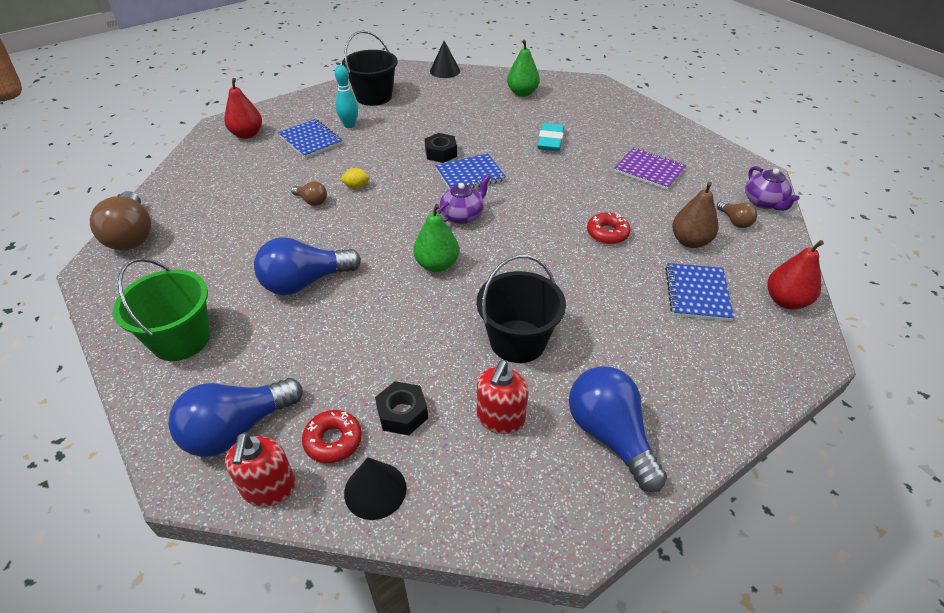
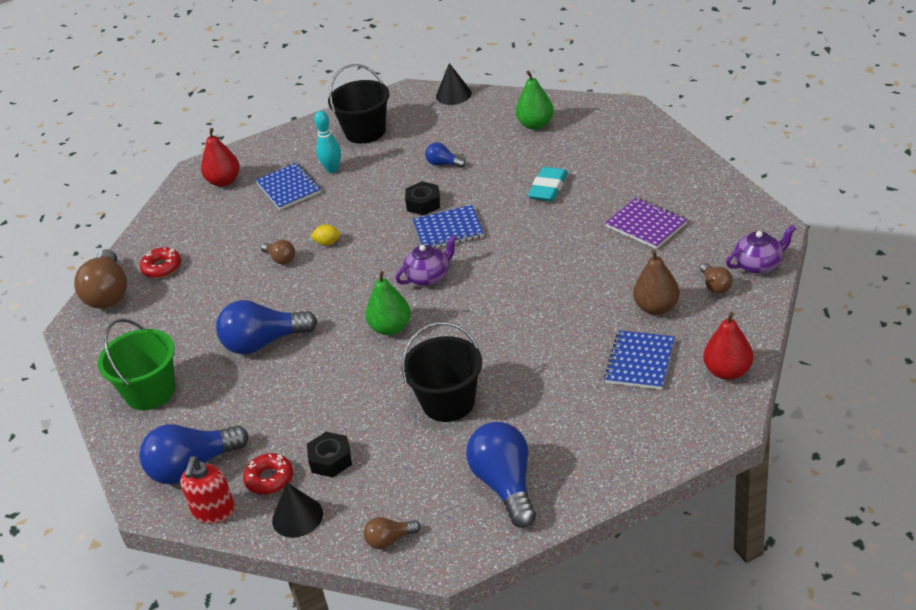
camera: 15 degrees right, 5 degrees down
(450, 122) = (443, 164): none -> blue light bulb
(495, 516) = (390, 540): none -> brown light bulb
(500, 418) = (414, 467): red soap dispenser -> none
(607, 233) = (572, 297): red donut -> red donut (162, 267)
(764, 202) = (759, 264): purple teapot -> purple teapot turned 105 degrees counterclockwise

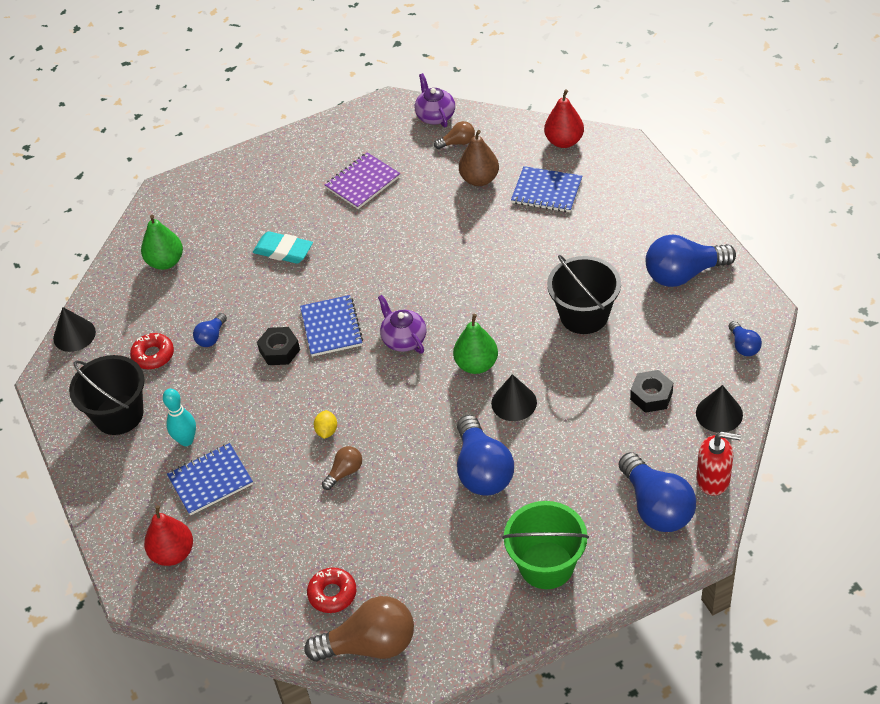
camera: 90 degrees left, 10 degrees up
(269, 479) = (673, 440): red donut -> red donut (153, 355)
(339, 357) = (514, 402): none -> black cone
(390, 540) = (743, 346): brown light bulb -> blue light bulb

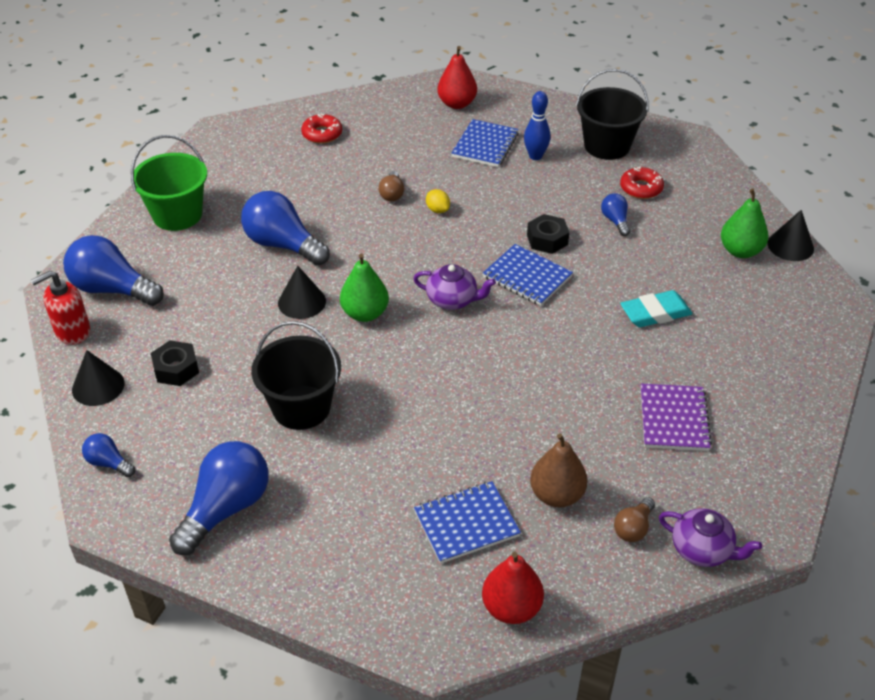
camera: 135 degrees right, 5 degrees down
(74, 335) = (721, 170): black cone -> black cone (790, 246)
(186, 440) = (535, 156): turquoise bowling pin -> blue bowling pin
(370, 645) = (268, 124): brown light bulb -> none

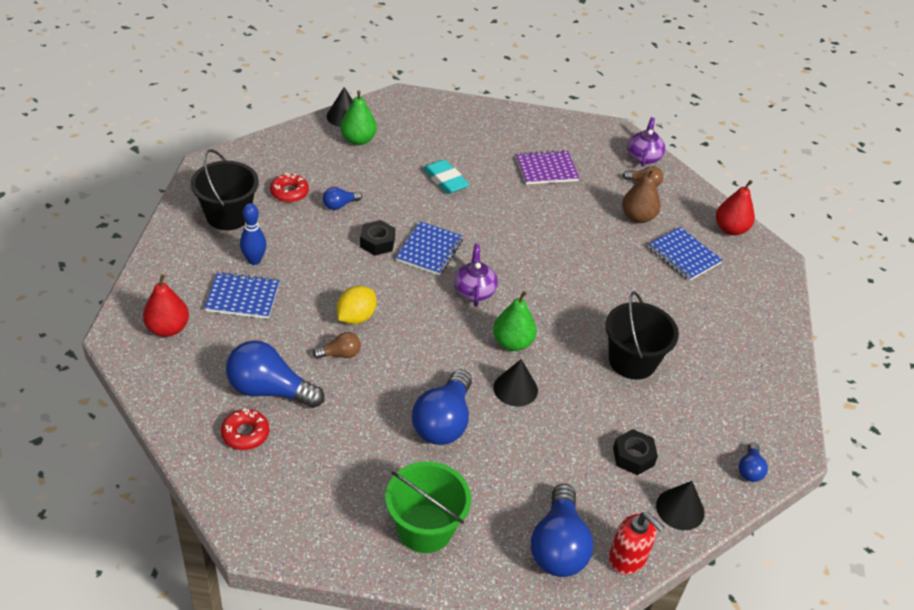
camera: 110 degrees left, 0 degrees up
(226, 508) = (745, 382): blue light bulb -> blue light bulb (269, 390)
(437, 210) = (356, 317): yellow lemon -> yellow lemon, size x1.65

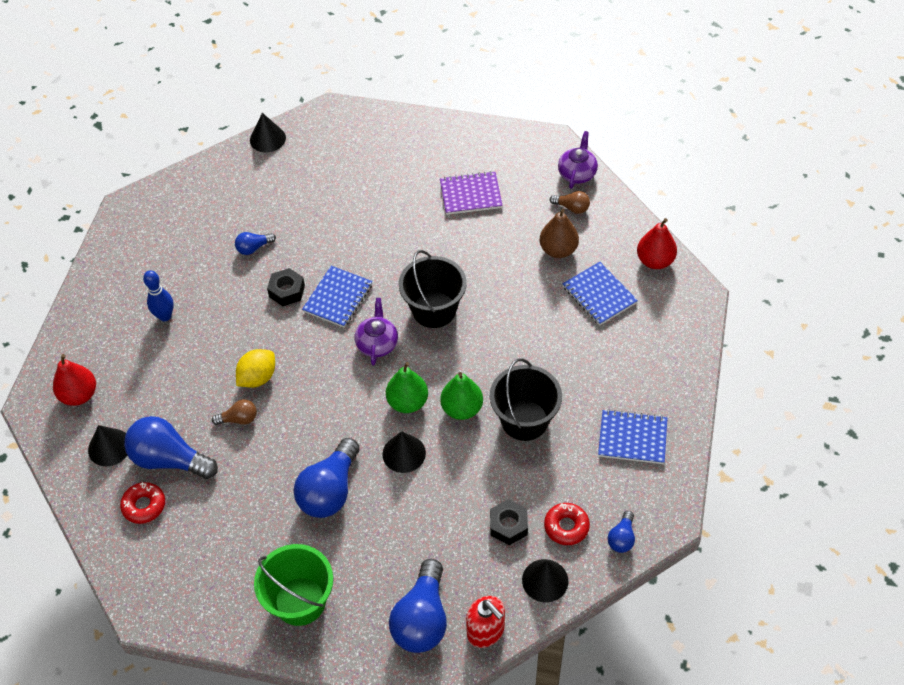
camera: 10 degrees right, 10 degrees up
(203, 377) = (109, 447): none -> black cone
(228, 215) = (143, 265): black bucket -> black bucket (434, 309)
(243, 297) = (151, 358): blue notebook -> blue notebook (632, 438)
(289, 192) = (205, 235): red donut -> red donut (566, 526)
(358, 140) = (279, 167): green pear -> green pear (462, 409)
(445, 180) = (363, 213): turquoise eraser -> none

